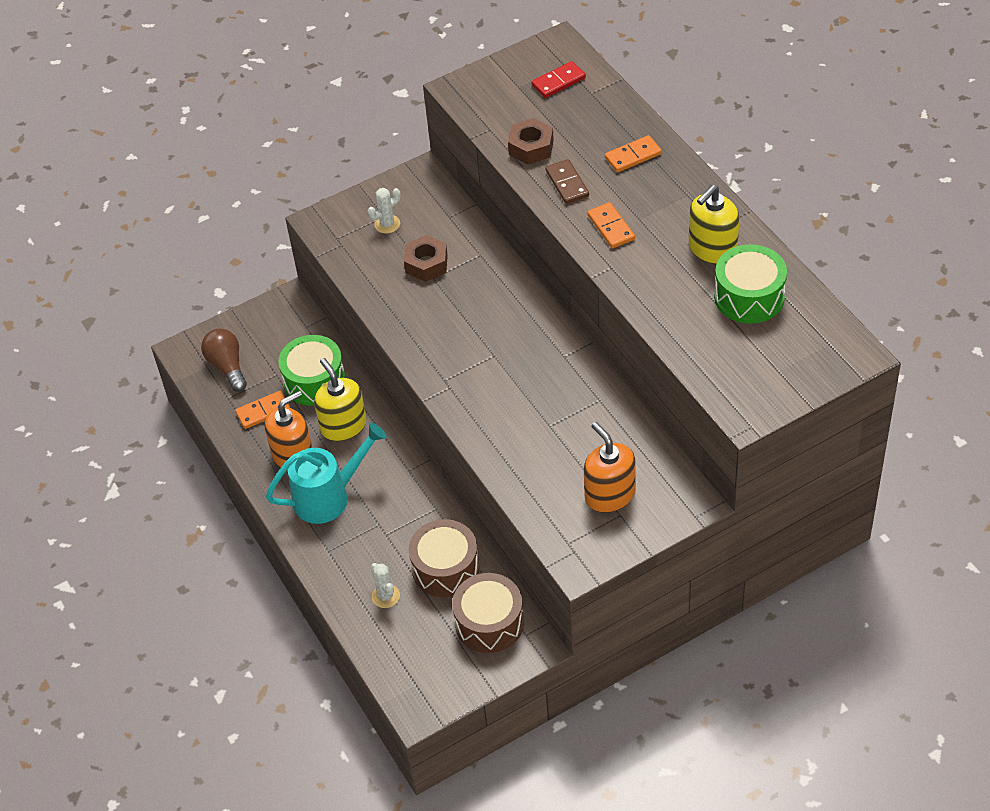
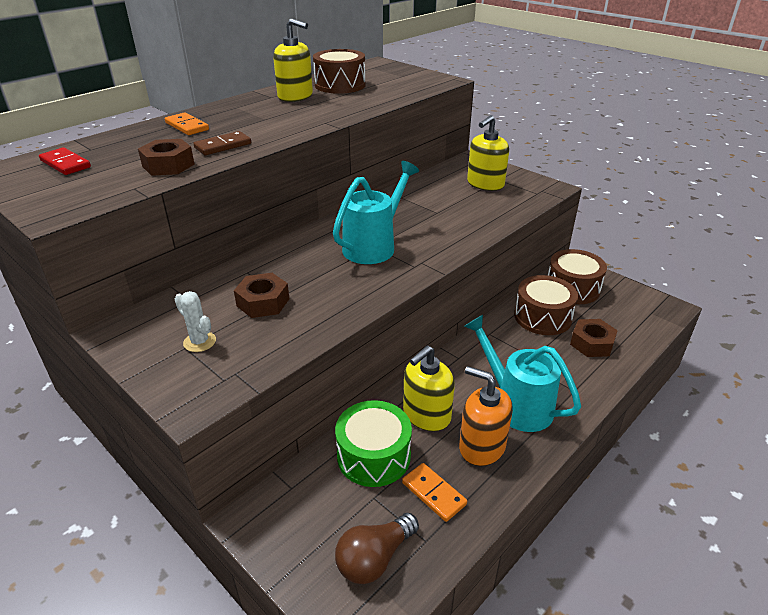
camera: 110 degrees left, 15 degrees down
(385, 596) = (591, 343): white cactus -> brown nut
(494, 355) = (374, 246): none -> turquoise watering can
(610, 495) = (485, 184): orange soap dispenser -> yellow soap dispenser
(611, 227) = (278, 126): orange domino -> none
(749, 296) = (340, 85): green drum -> brown drum

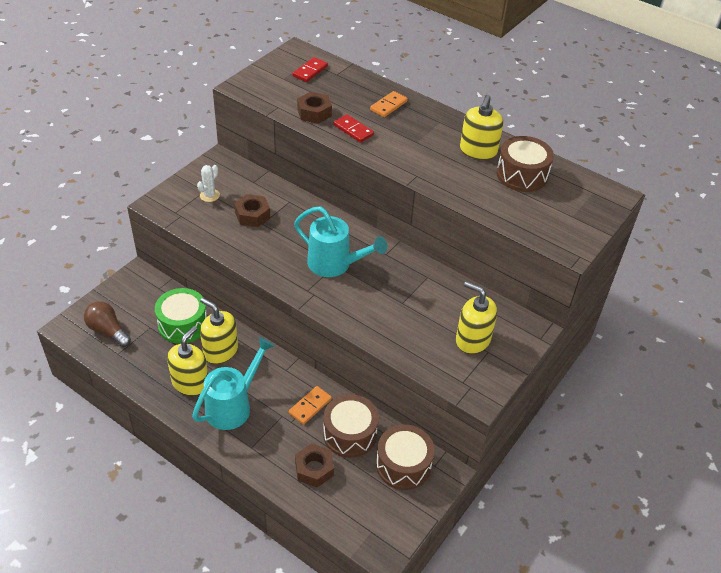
camera: 80 degrees right, 10 degrees up
(223, 146) = (353, 130): brown domino -> red domino
(433, 493) = (151, 356): orange domino -> orange domino (310, 406)
(481, 446) = (190, 382): orange soap dispenser -> yellow soap dispenser

